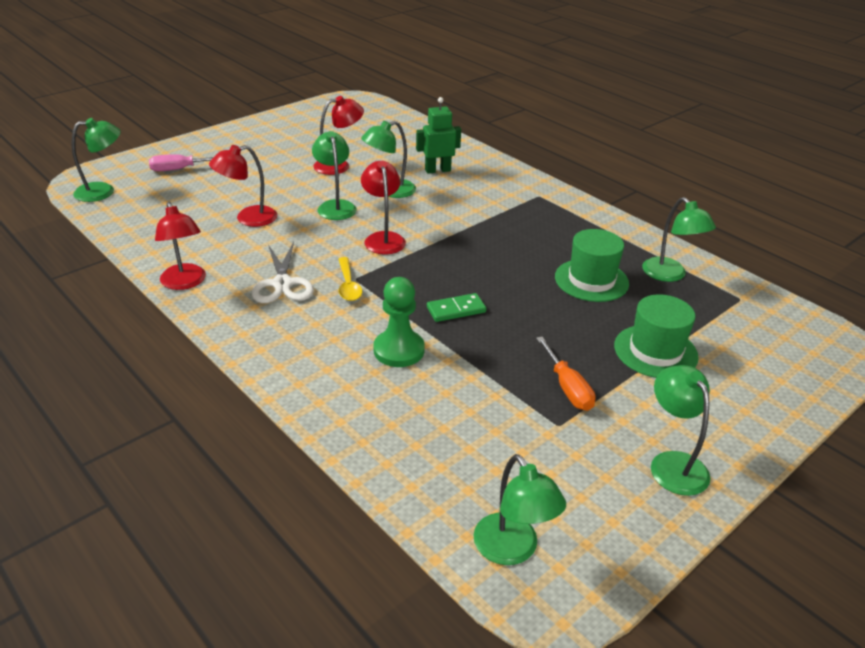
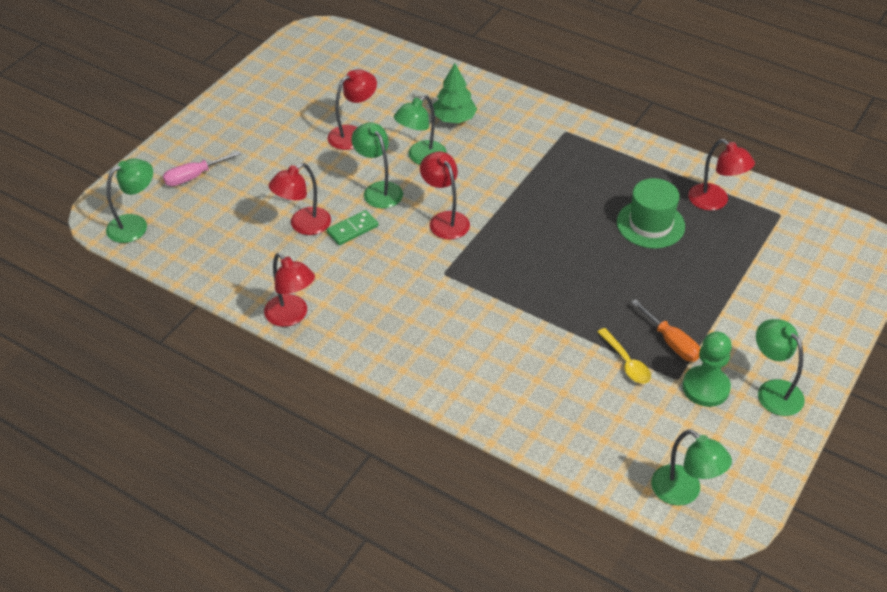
camera: 15 degrees left, 10 degrees up
(282, 284) = (381, 295): white scissors -> none
(348, 285) = (441, 282): yellow spoon -> yellow spoon (626, 362)
(399, 350) = (520, 341): green pawn -> green pawn (705, 387)
(437, 170) = (454, 118): green robot -> green tree
(456, 310) = (548, 286): green domino -> green domino (352, 229)
(655, 351) = (728, 288): green hat -> none
(670, 275) = (715, 202): green lamp -> red lamp

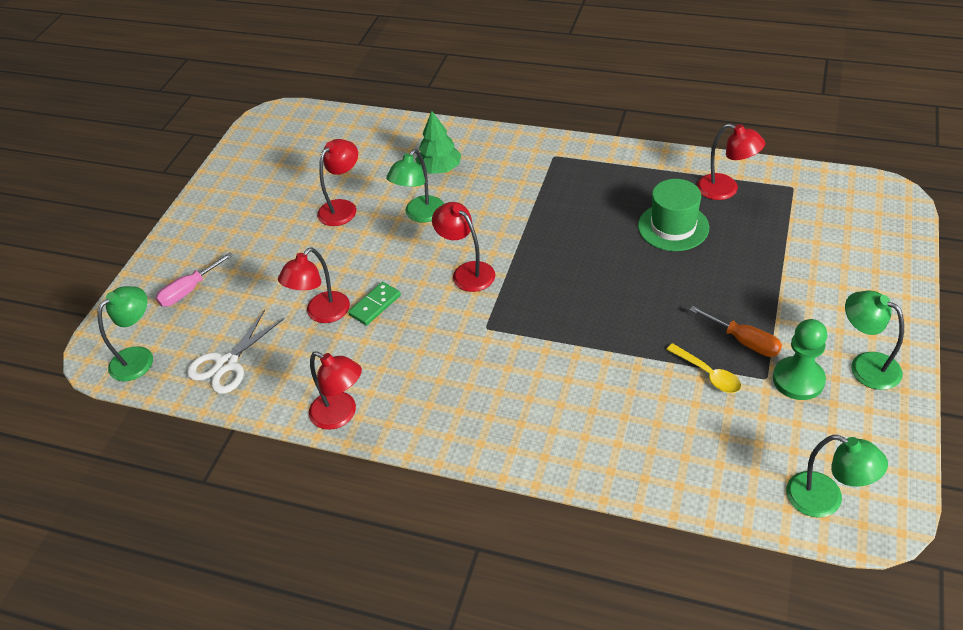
camera: 10 degrees left, 0 degrees up
(207, 249) = (226, 364): none -> white scissors
(378, 190) = (388, 258): green lamp -> none

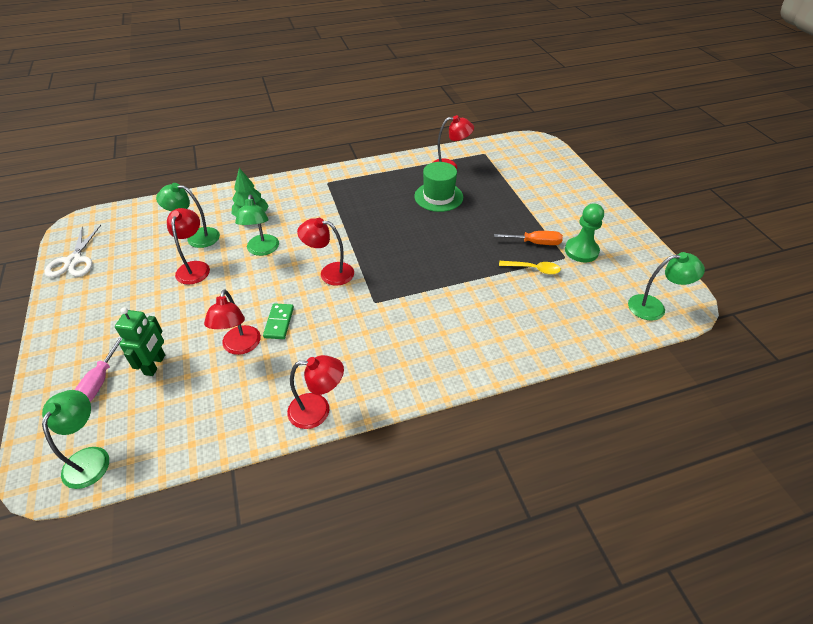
camera: 40 degrees left, 0 degrees up
(226, 364) = (185, 422): white scissors -> white scissors (73, 261)
(241, 296) = (155, 365): none -> green robot
(865, 365) = (605, 229): green lamp -> green lamp (196, 237)

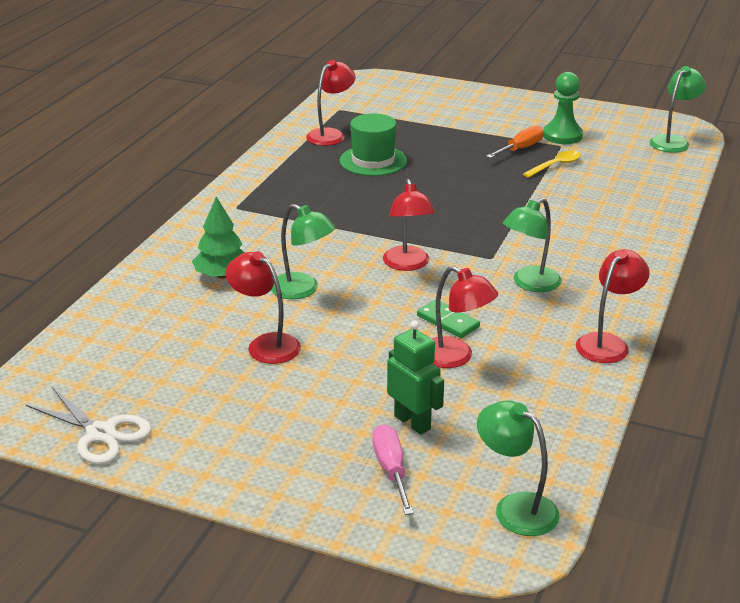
camera: 50 degrees left, 15 degrees down
(100, 381) = (391, 470): pink screwdriver -> pink screwdriver turned 150 degrees counterclockwise
(196, 237) = (203, 325): green lamp -> green lamp (530, 284)
(330, 273) = (407, 264): red lamp -> red lamp turned 60 degrees counterclockwise

